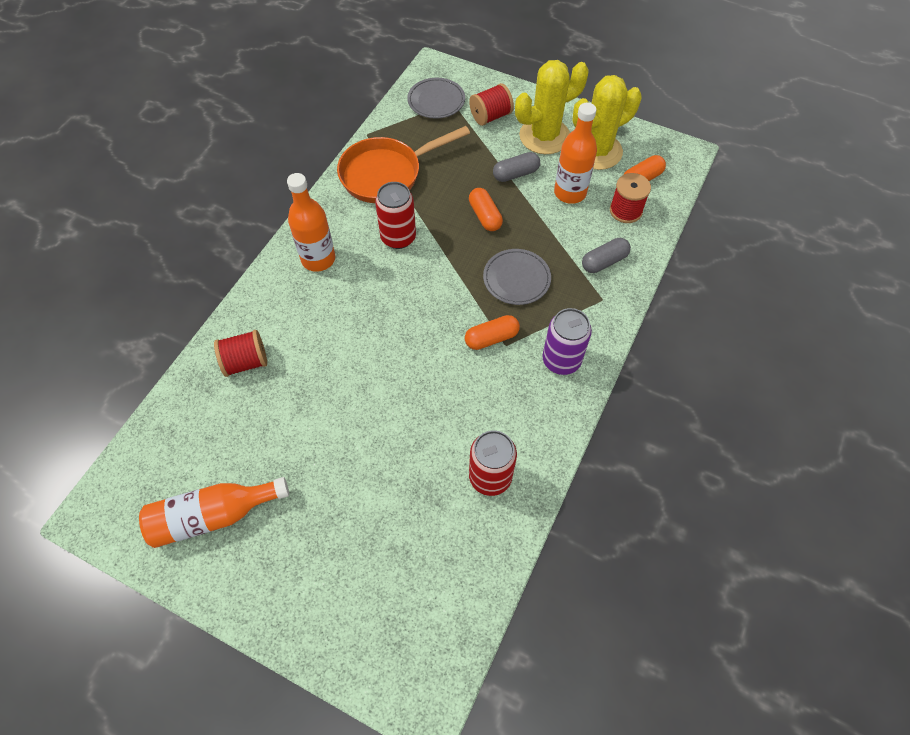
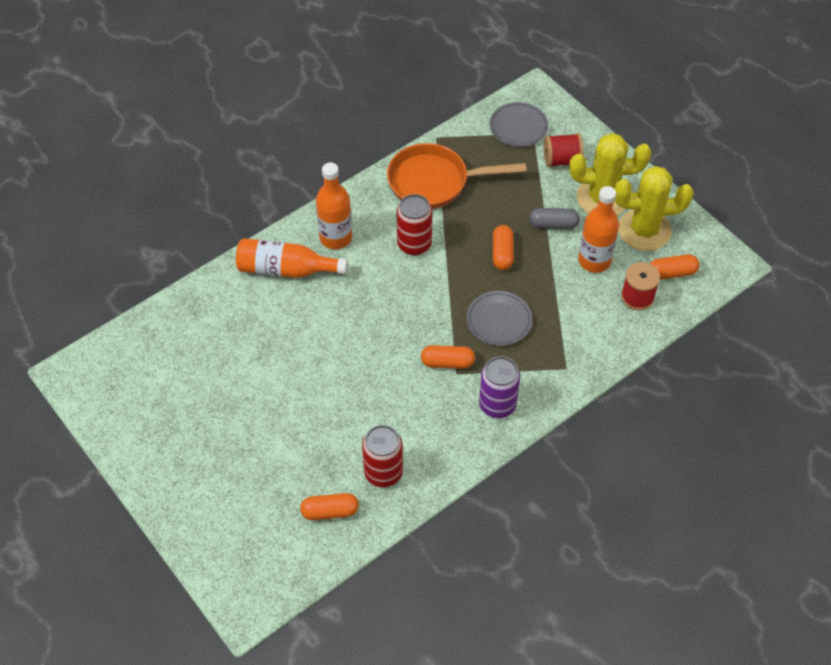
camera: 25 degrees right, 5 degrees down
(214, 515) = (156, 411): orange bottle -> orange bottle (286, 269)
(246, 362) = (235, 302): red spool -> none
(458, 544) = (330, 511): none -> orange capsule
(604, 262) = (587, 335): grey capsule -> none

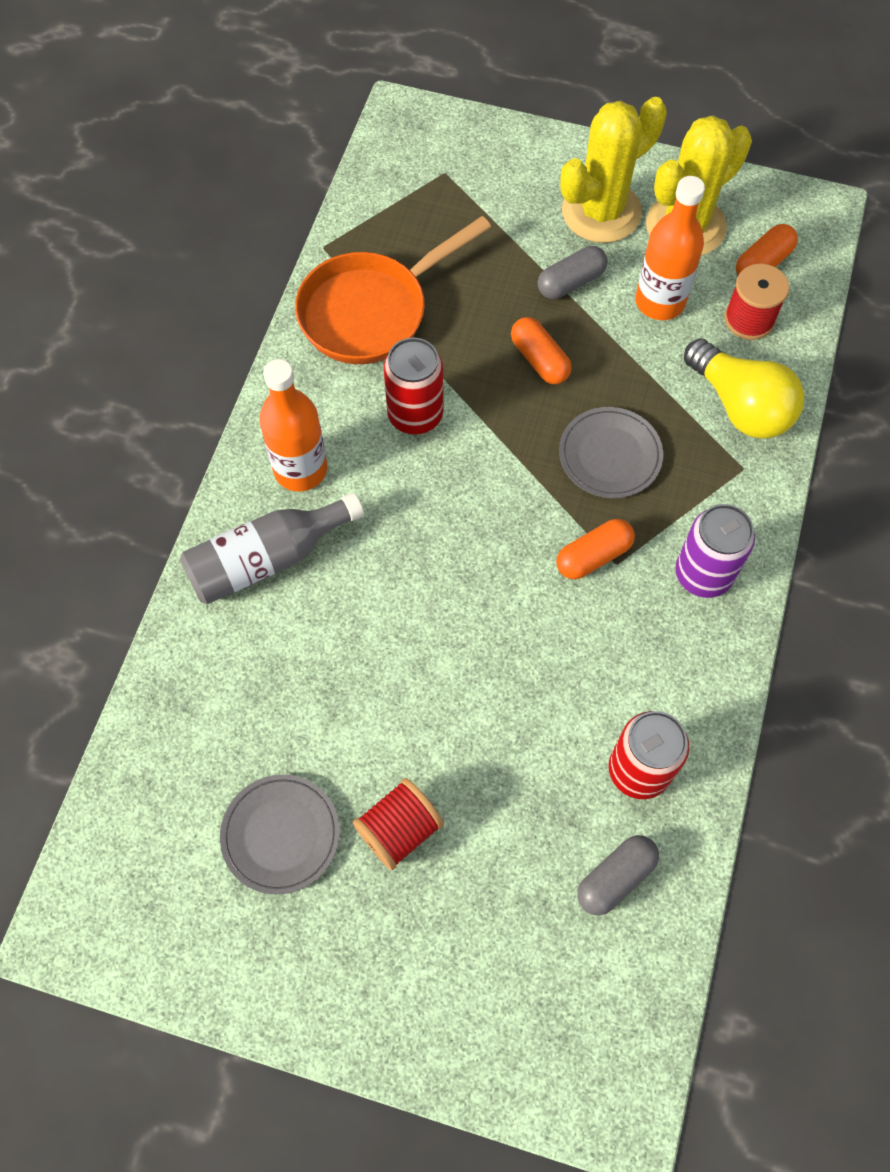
camera: 35 degrees left, 10 degrees up
(286, 269) = (267, 559): orange bottle -> grey bottle
(330, 511) = (615, 878): orange capsule -> grey capsule
(518, 127) = (419, 174): grey plate -> grey plate (280, 835)
(562, 160) = (510, 189): red spool -> red spool (399, 830)
(592, 337) = (740, 406): none -> yellow light bulb

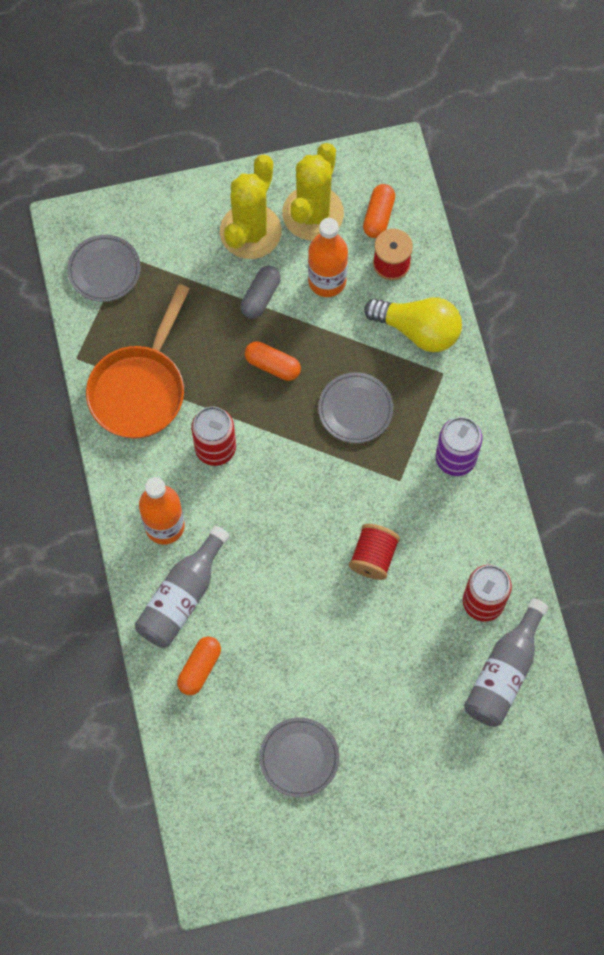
camera: 30 degrees left, 5 degrees up
(399, 830) = (366, 715): red spool -> red spool (373, 557)
(412, 176) = (104, 270): none -> grey plate
(593, 556) = (383, 483): orange capsule -> orange capsule (199, 668)
(615, 878) = (504, 672): grey capsule -> grey bottle

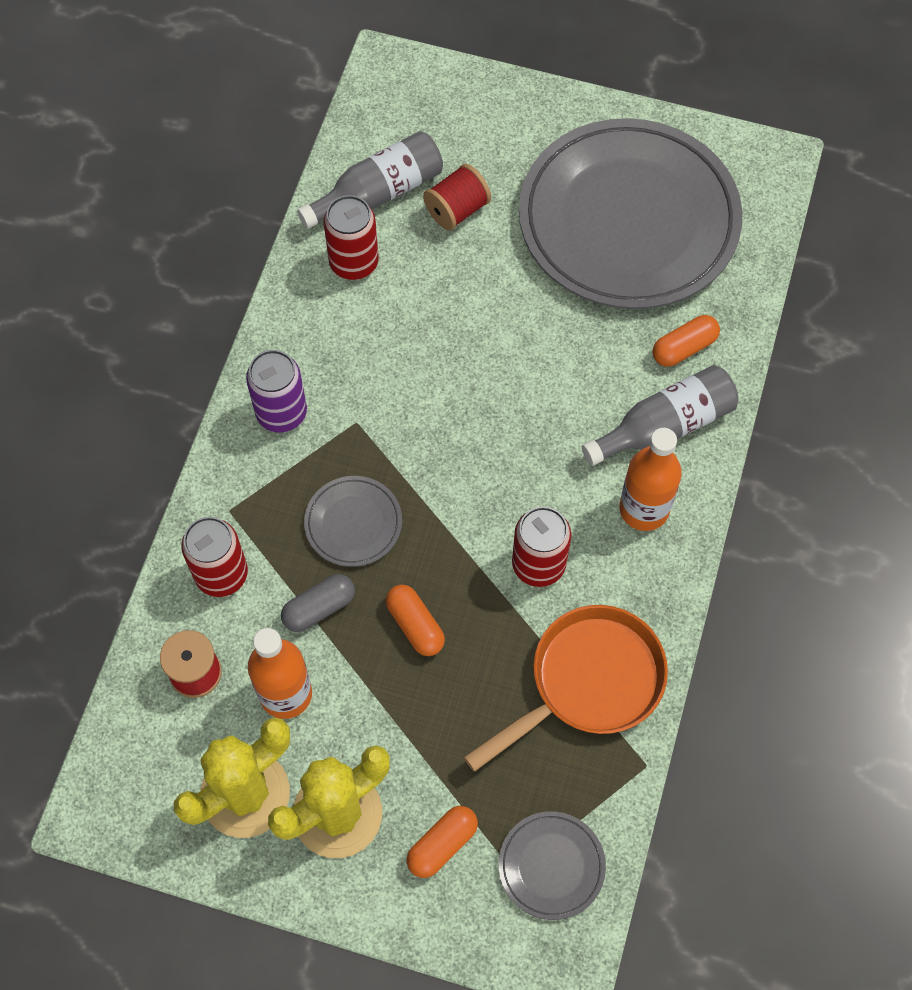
camera: 150 degrees left, 5 degrees down
(260, 297) = (377, 719): grey capsule -> grey capsule (319, 608)
(299, 758) = (628, 220): grey plate -> grey plate, size x2.47
(373, 557) = (436, 361): red spool -> red spool (457, 210)
(378, 216) = (168, 743): orange capsule -> orange capsule (442, 845)
(418, 330) = (221, 574): yellow light bulb -> red can

